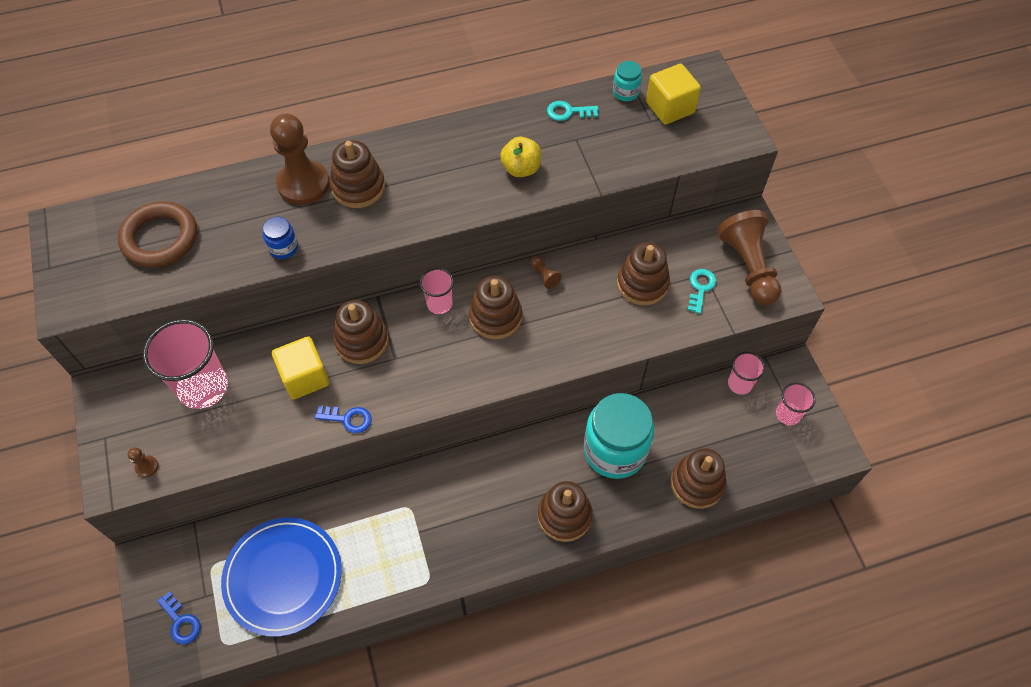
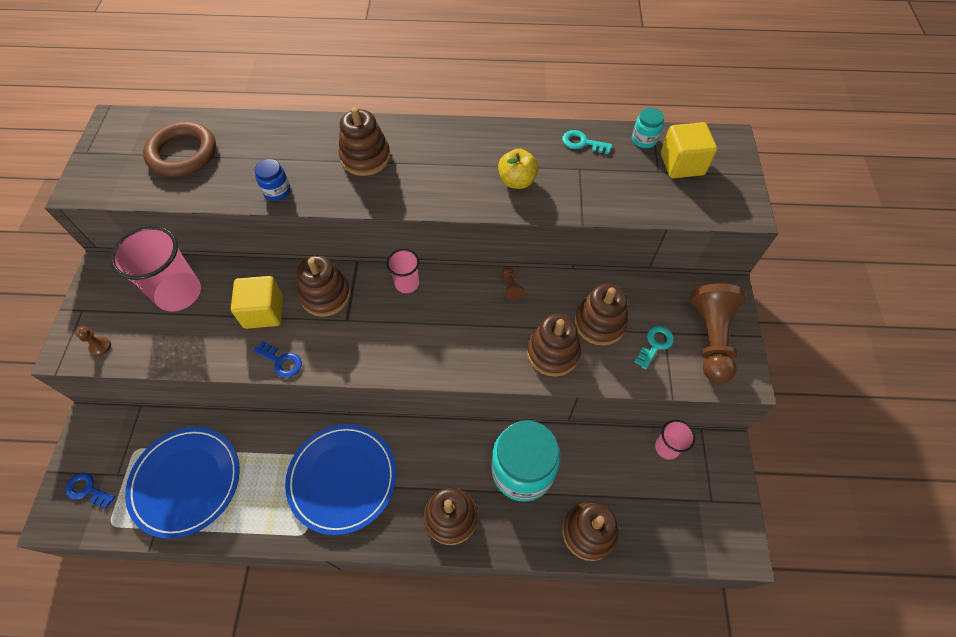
camera: 20 degrees right, 0 degrees up
(181, 621) = (88, 490): blue key -> blue key turned 135 degrees clockwise
(303, 184) = (321, 142): brown pawn -> none
(443, 518) = (342, 479): none -> blue plate
(495, 317) = (451, 311): brown stacking toy -> brown stacking toy (553, 352)
(788, 414) = (704, 494): pink cup -> none

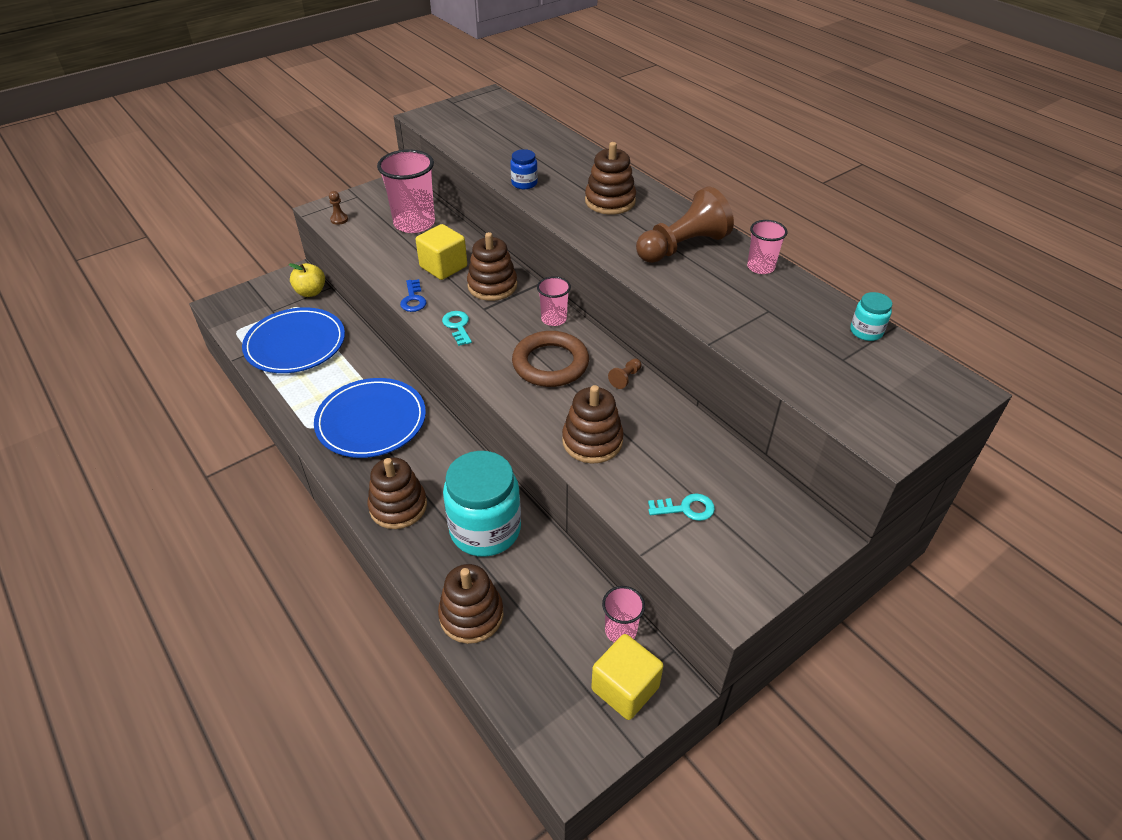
camera: 50 degrees right, 15 degrees down
(88, 490) = (250, 305): blue key -> none
(183, 154) = (501, 132): brown ring -> brown ring (550, 363)
(517, 181) = (700, 283): yellow apple -> yellow apple (311, 292)
(532, 137) = (760, 267): none -> pink cup
(582, 143) = (800, 297): turquoise key -> turquoise key (457, 326)
(599, 323) = (661, 455): brown stacking toy -> none
(682, 164) = (876, 370): yellow cube -> yellow cube (625, 688)
(711, 338) = (746, 549): brown pawn -> brown pawn (682, 246)

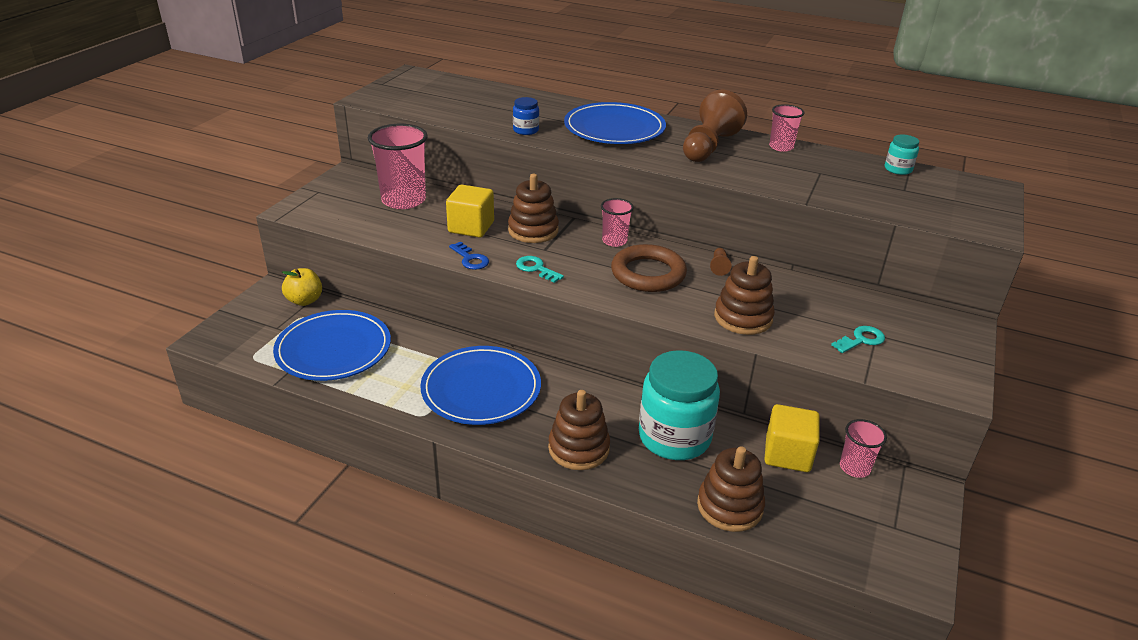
camera: 30 degrees left, 10 degrees down
(339, 219) = (321, 214): brown pawn -> none
(610, 201) = (614, 128): brown stacking toy -> blue plate
(625, 688) = (899, 507): yellow cube -> yellow cube (787, 454)

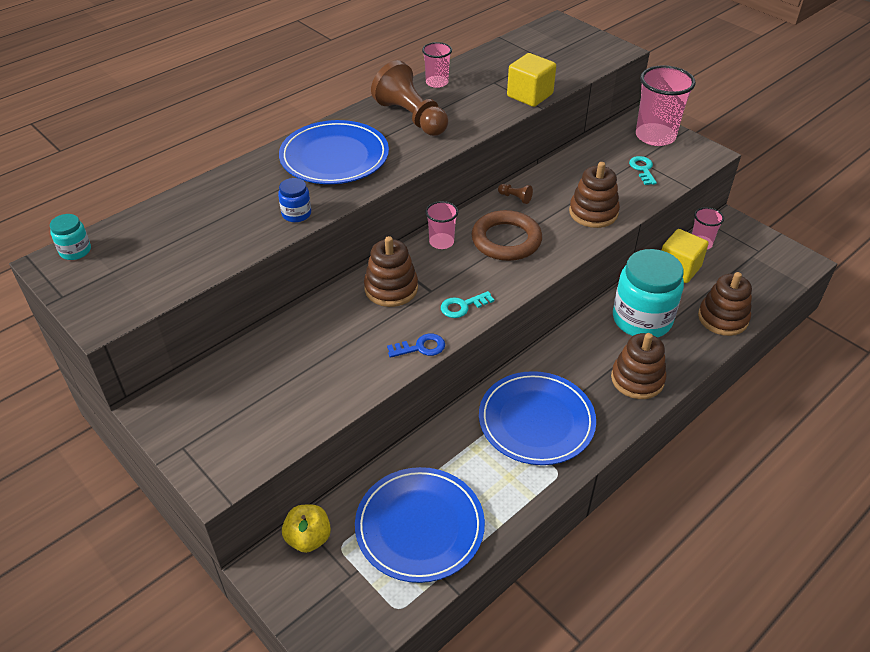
camera: 65 degrees left, 10 degrees up
(403, 200) = (261, 372): pink cup -> pink cup (655, 136)
(471, 227) = (357, 331): yellow cube -> yellow cube (530, 95)
(898, 169) = (509, 47): turquoise jar -> turquoise jar (75, 251)

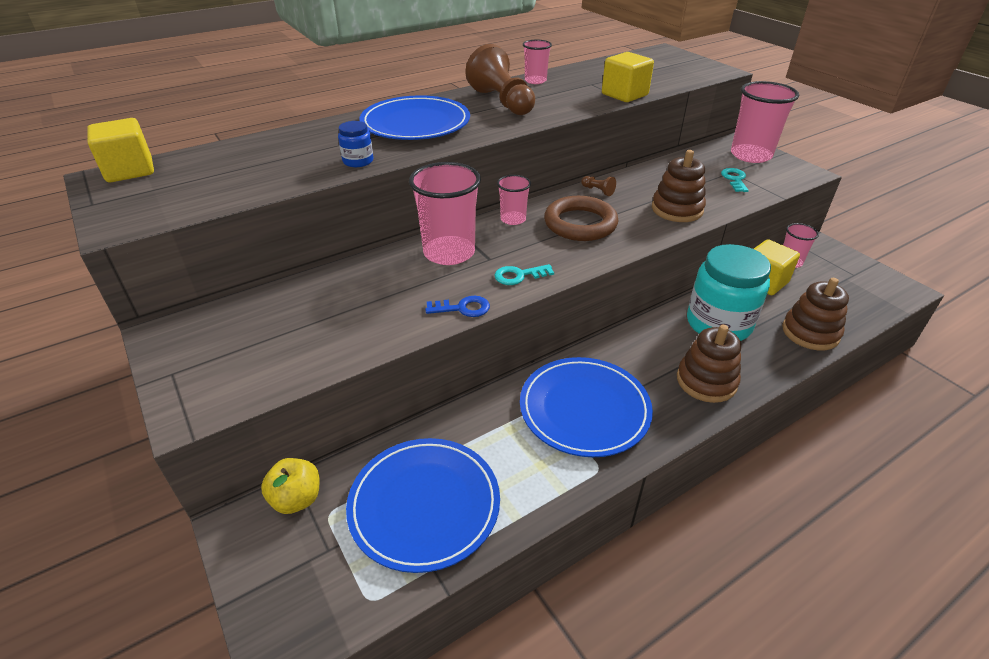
camera: 10 degrees right, 5 degrees down
(75, 251) = (130, 170): turquoise jar -> yellow cube
(391, 288) = (449, 253): brown stacking toy -> pink cup

